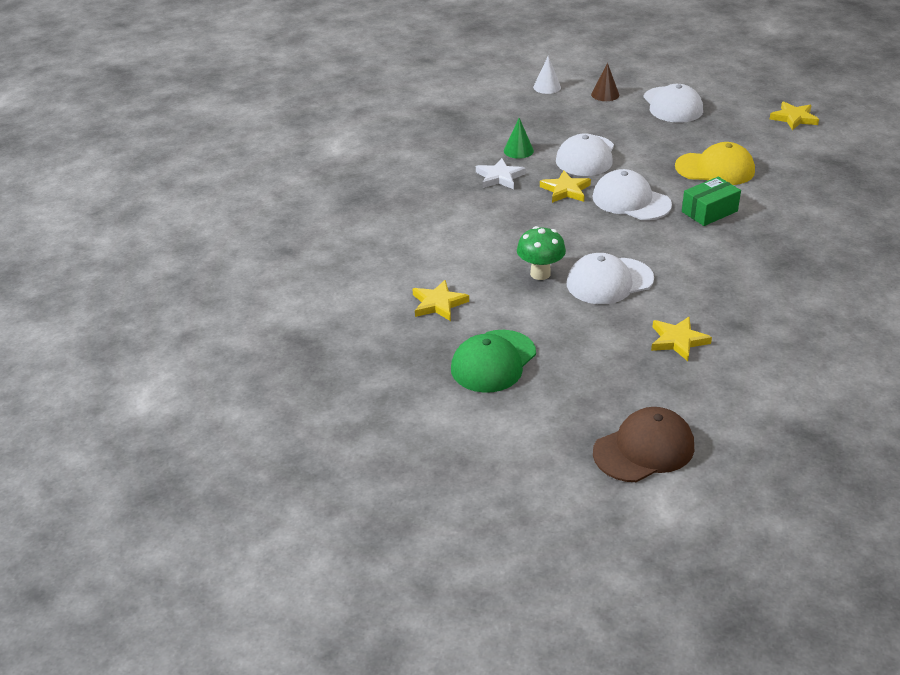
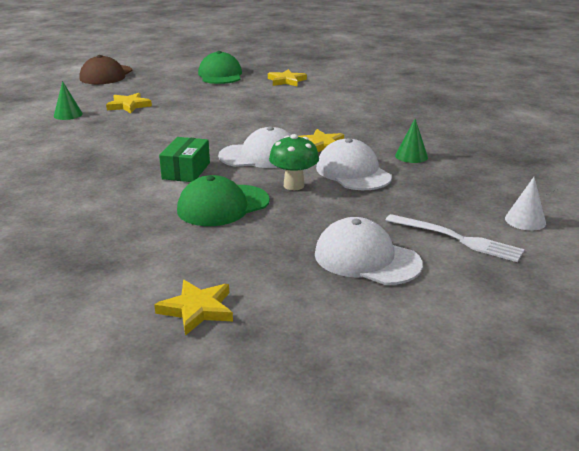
camera: 135 degrees right, 10 degrees down
(499, 177) = (383, 136): white star -> none
(540, 274) = (254, 104): green mushroom -> green mushroom (294, 185)
(605, 94) = (457, 239): brown cone -> white fork
(609, 281) = (206, 114): white cap -> none
(715, 169) = (223, 205): yellow cap -> green cap
(762, 356) = (68, 115): none -> green cone

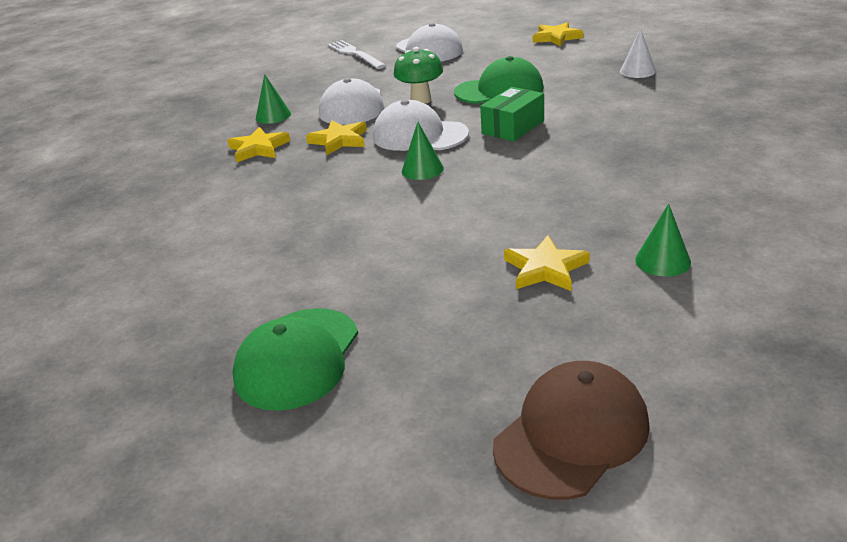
camera: 150 degrees left, 5 degrees up
(234, 135) = (422, 169): none -> green cone
(286, 81) = (201, 298): yellow star -> yellow star (258, 148)
(525, 220) = (290, 59): white cone -> white cone (637, 71)

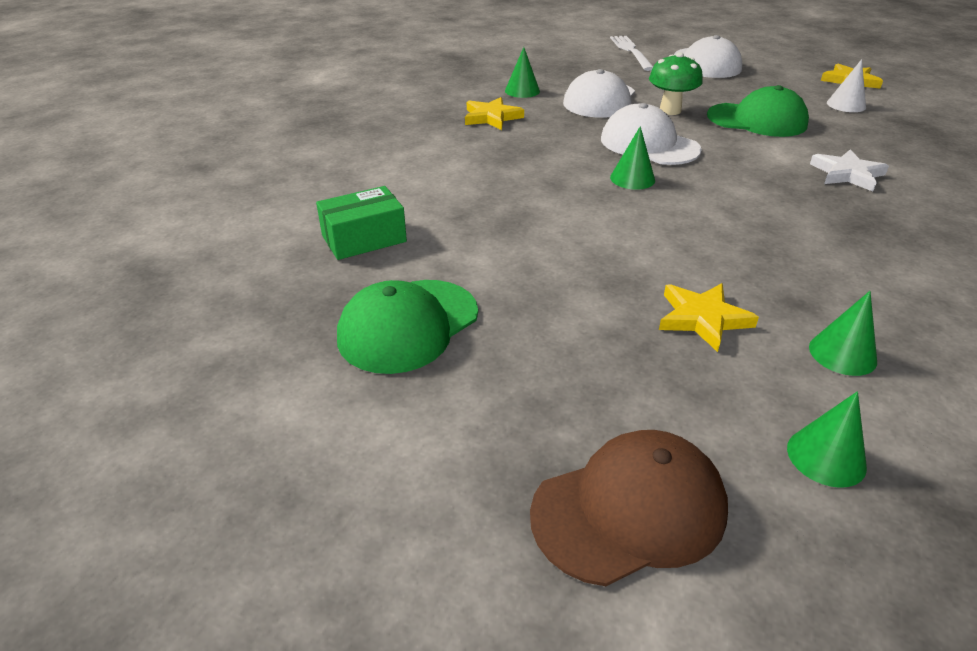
camera: 20 degrees right, 5 degrees up
(339, 140) = (569, 129): yellow star -> none
(513, 127) = (750, 161): green box -> green box (364, 239)
(594, 117) = (847, 174): none -> white star
(637, 71) = (926, 137): white cone -> white cone (846, 105)
(690, 341) = (826, 457): none -> green cone

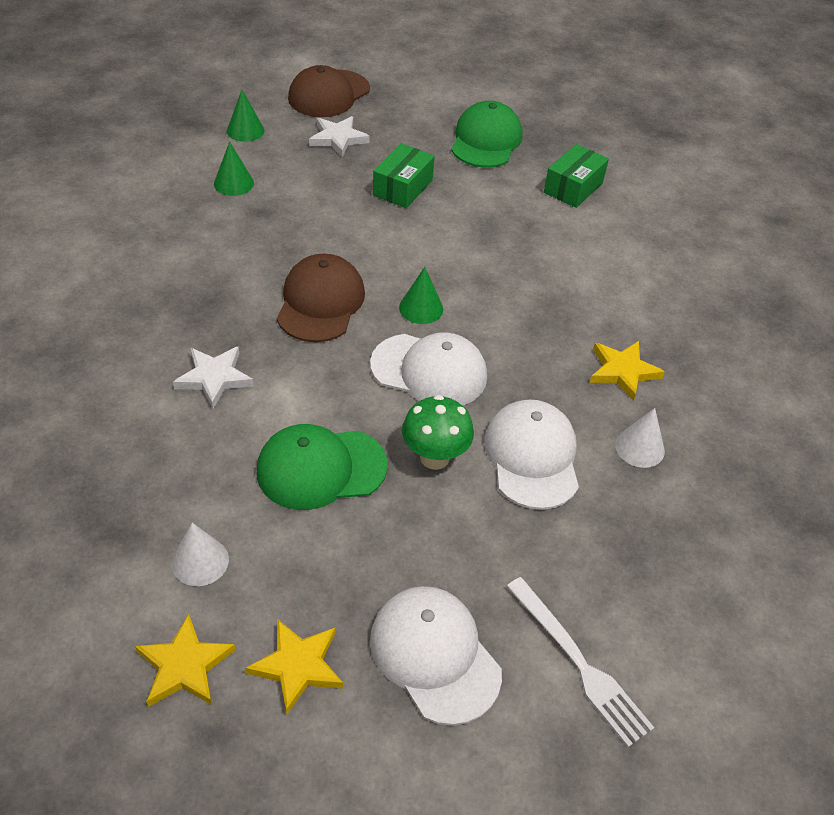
camera: 150 degrees right, 10 degrees up
(522, 91) = (639, 447): green cone -> white cone
(583, 288) = (402, 187): none -> green box
(648, 391) = (338, 139): none -> white star
(702, 318) = (320, 185): yellow star -> yellow star (298, 666)
(735, 201) = (320, 302): none -> brown cap

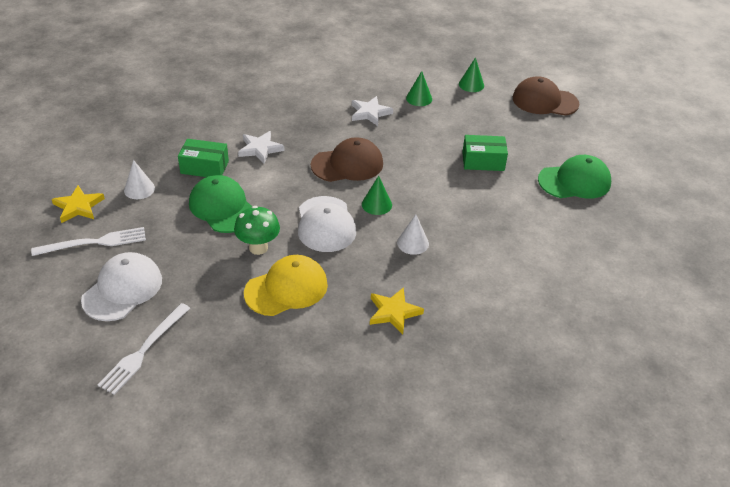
camera: 65 degrees right, 5 degrees down
(298, 666) = (94, 243): yellow star -> white fork
(338, 139) = (503, 120): white star -> white star (370, 113)
(532, 456) = (286, 289): white cap -> yellow cap
(573, 187) = (568, 238): green box -> green box (204, 167)
(639, 447) = (328, 338): white cone -> white cone (413, 243)

